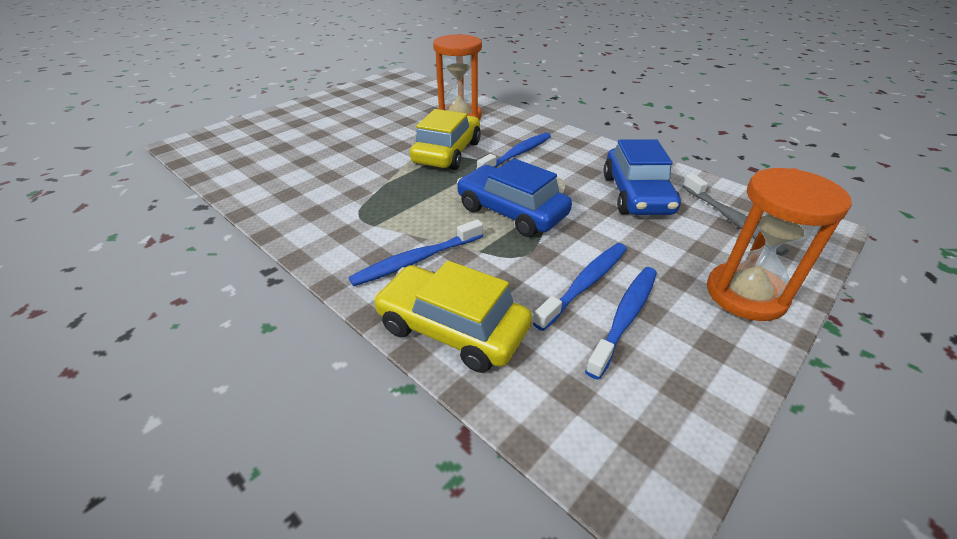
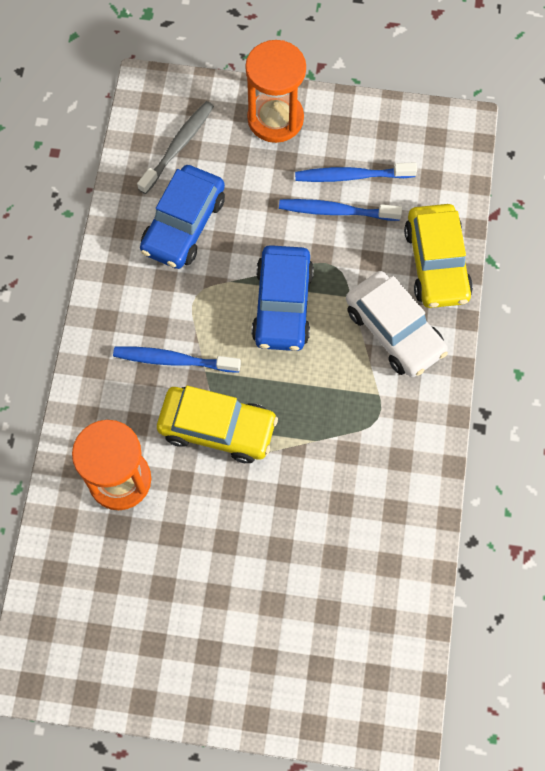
camera: 125 degrees left, 30 degrees up
(416, 260) = (394, 330): blue toothbrush -> white car
(447, 153) = (217, 428): yellow car -> yellow car turned 150 degrees counterclockwise
(636, 195) = (183, 224): blue car -> blue car turned 150 degrees clockwise

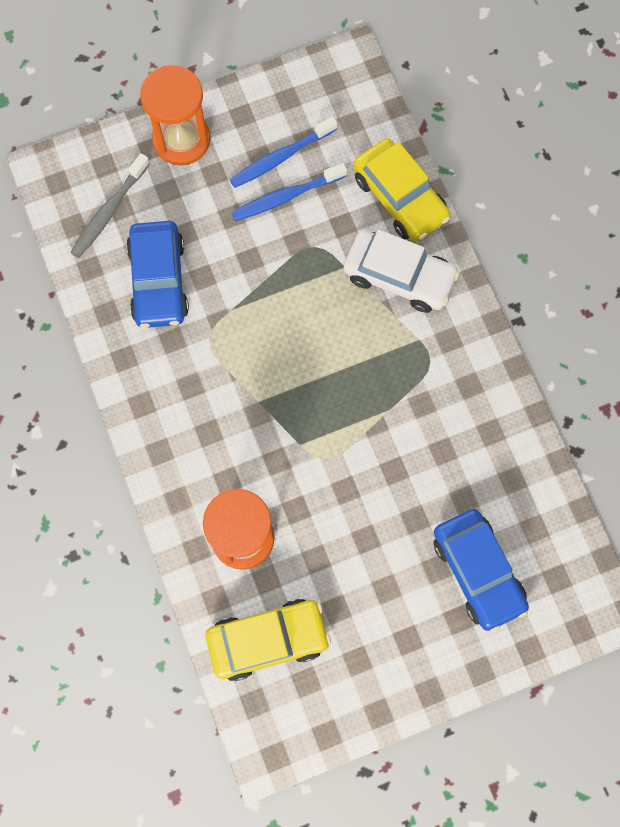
camera: 30 degrees left, 5 degrees up
(173, 360) = (225, 407): blue toothbrush -> none
(178, 146) = (109, 211): grey toothbrush -> grey toothbrush turned 150 degrees counterclockwise
(217, 428) = (300, 446): yellow car -> yellow car (268, 640)
(282, 305) = (290, 306): blue car -> blue car (478, 571)

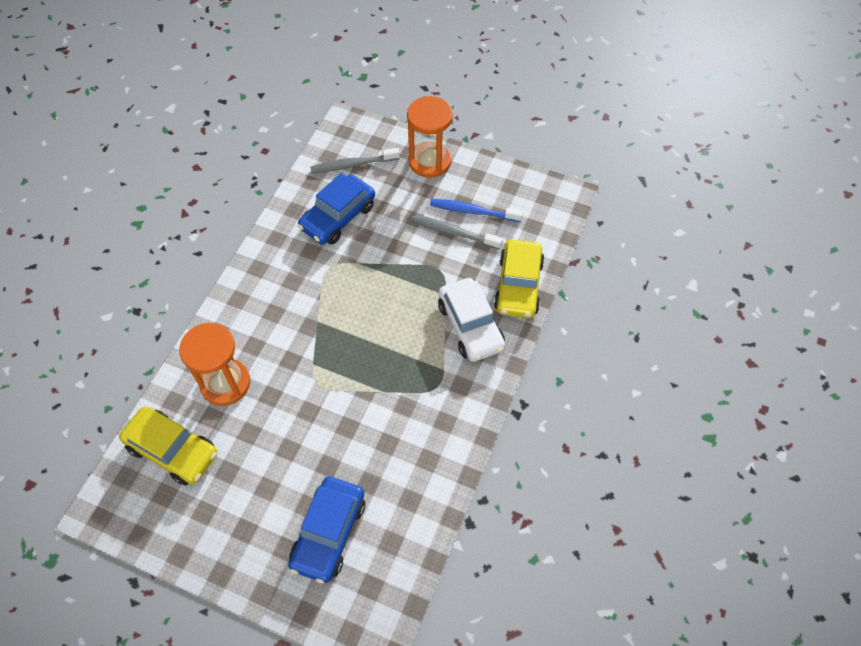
camera: 45 degrees right, 15 degrees down
(286, 197) = (453, 233): blue toothbrush -> grey toothbrush

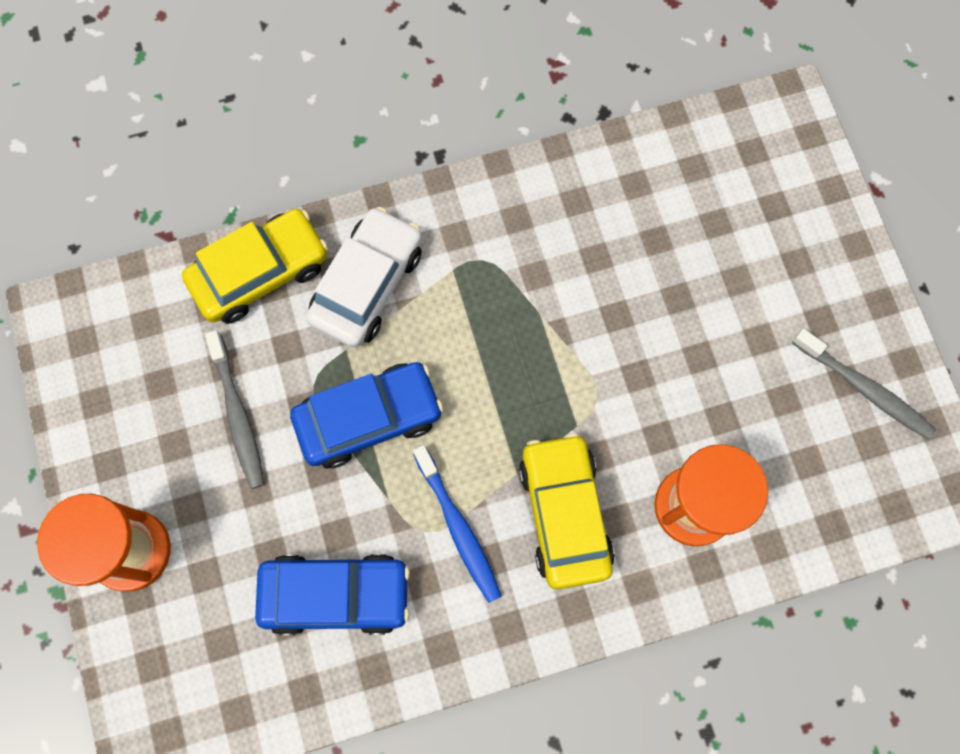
camera: 130 degrees left, 15 degrees up
(173, 450) = (821, 484): yellow car -> yellow car (564, 513)
(328, 533) = (743, 234): blue car -> blue car (369, 418)
(353, 165) = (224, 660): grey toothbrush -> grey toothbrush (864, 388)
(473, 211) = (180, 417): blue toothbrush -> blue toothbrush (458, 528)

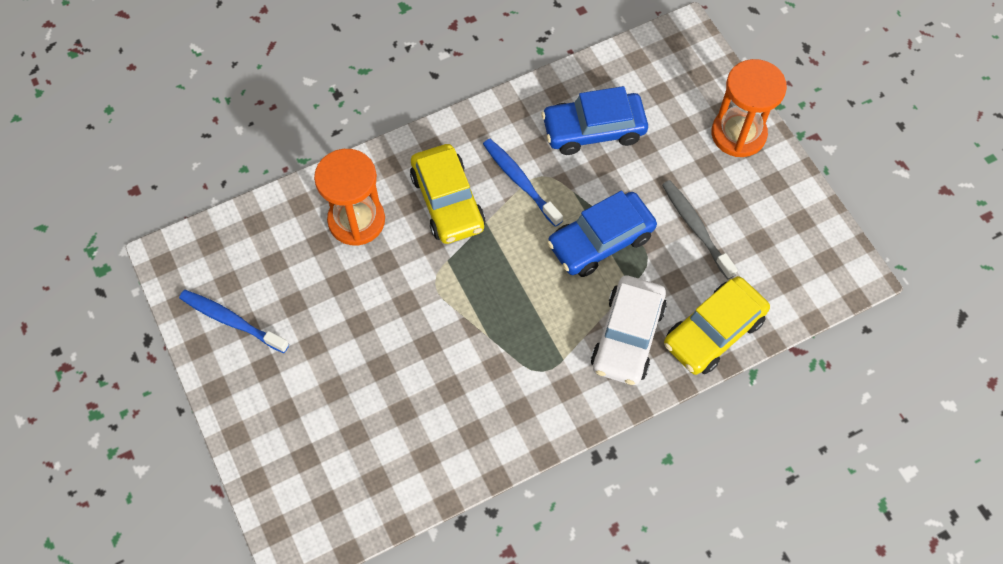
camera: 170 degrees right, 10 degrees down
(864, 388) = (231, 321): grey toothbrush -> blue toothbrush

